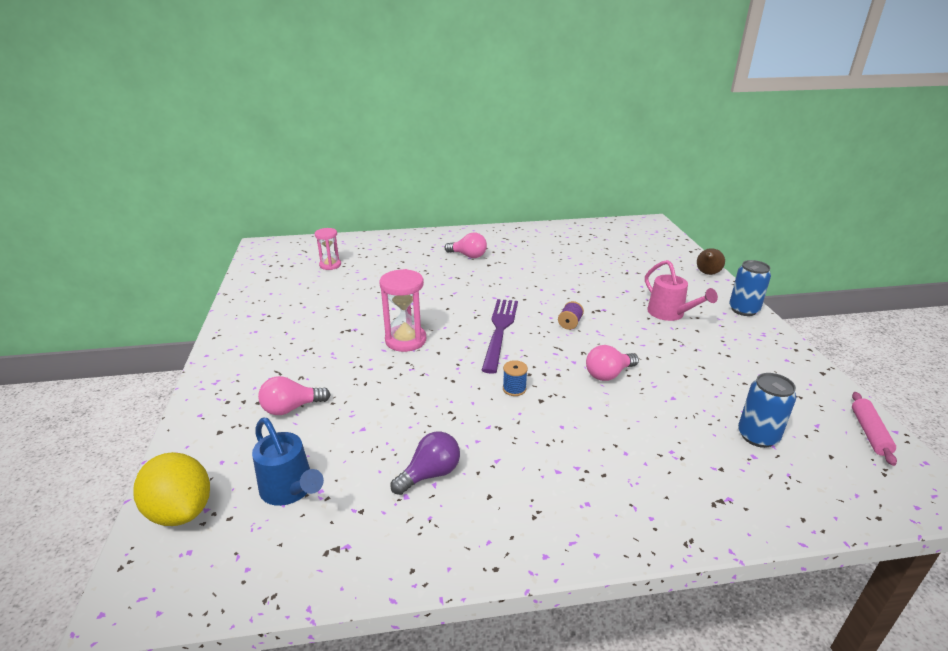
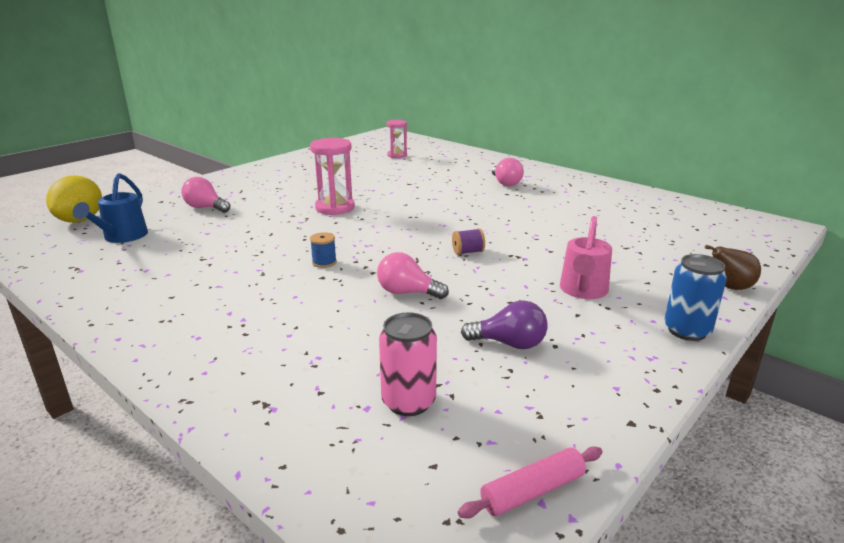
camera: 50 degrees right, 5 degrees down
(430, 474) = (177, 269): purple light bulb -> purple light bulb (509, 344)
(500, 330) = (404, 231): purple fork -> none
(757, 436) = (408, 402): blue can -> pink can

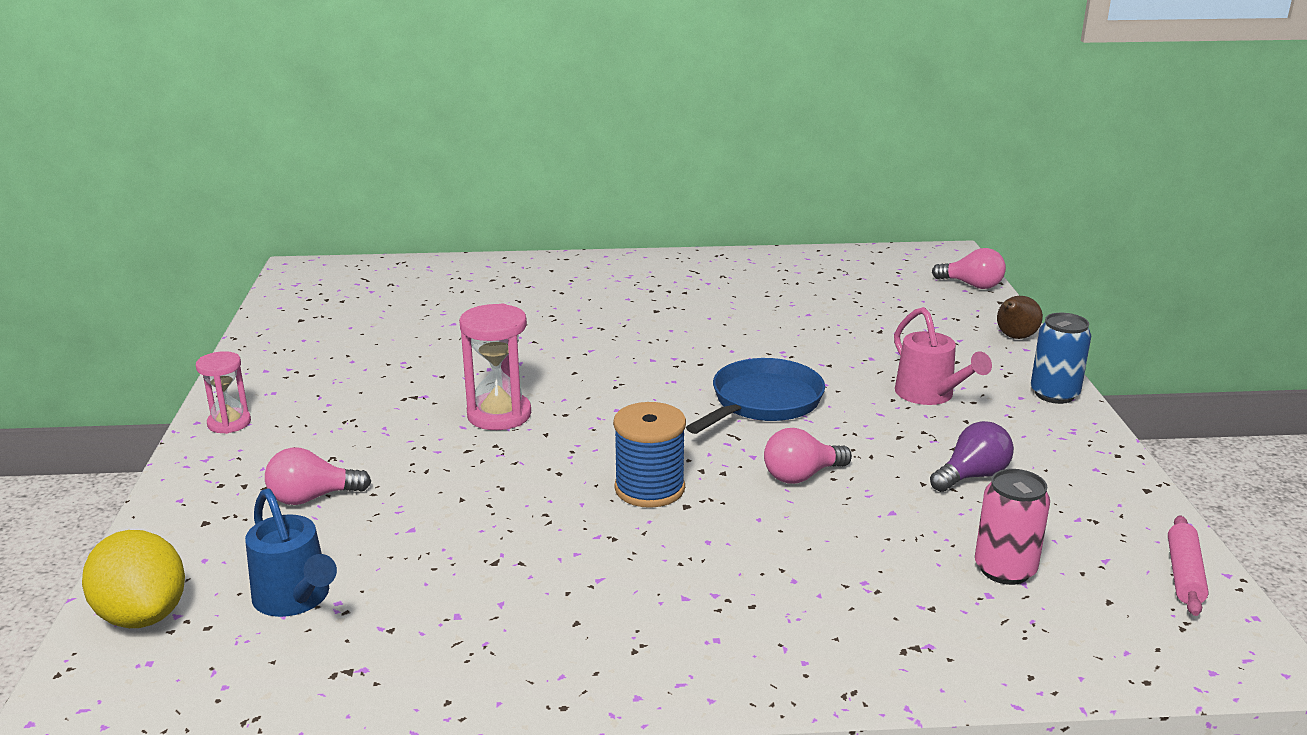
camera: 45 degrees left, 0 degrees up
(324, 262) = (649, 488): blue spool -> blue spool, size x1.94
(397, 155) = (402, 302): pink hourglass -> pink hourglass (229, 423)
(468, 252) = (762, 402): purple spool -> blue pan
(505, 183) = (626, 296): pink light bulb -> pink light bulb (972, 285)

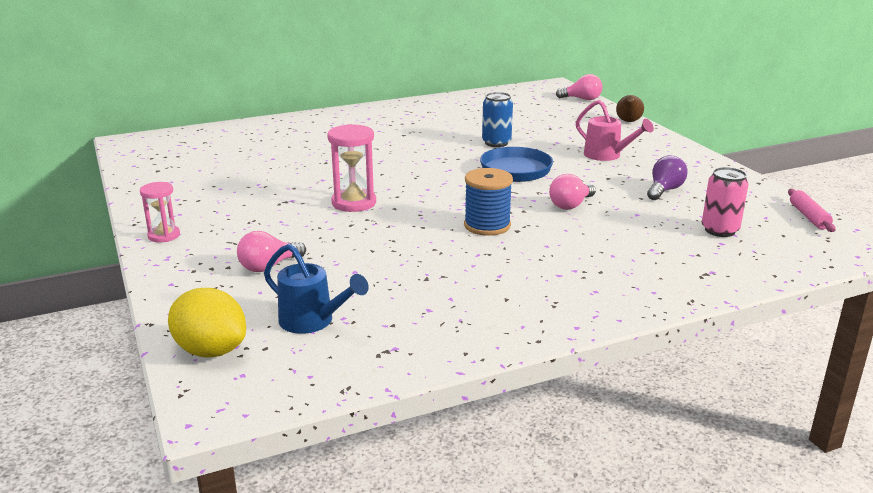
camera: 20 degrees left, 0 degrees up
(1054, 394) = (673, 146): blue can -> blue can (496, 143)

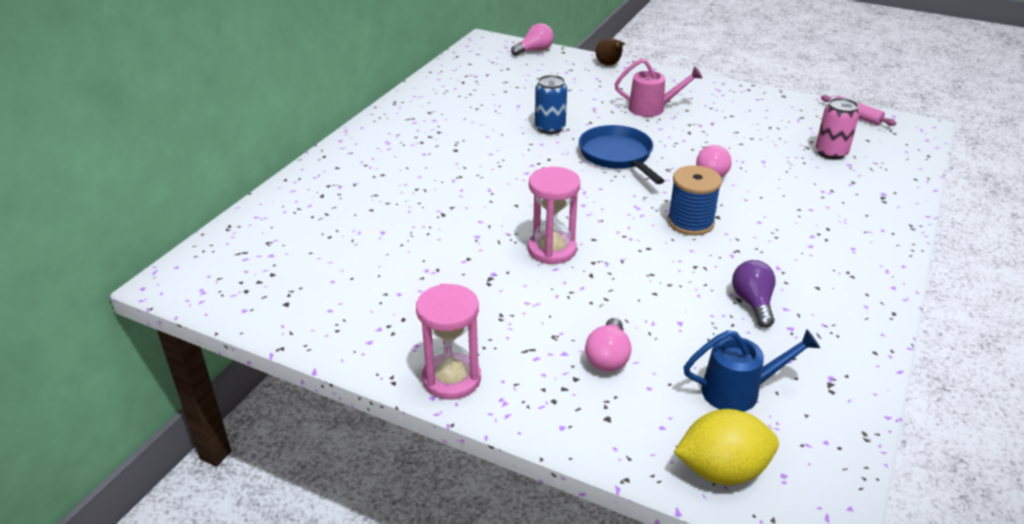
camera: 40 degrees left, 10 degrees up
(164, 236) = (451, 379): pink hourglass -> pink hourglass, size x1.55
(664, 190) = (743, 129): purple light bulb -> purple light bulb (753, 303)

